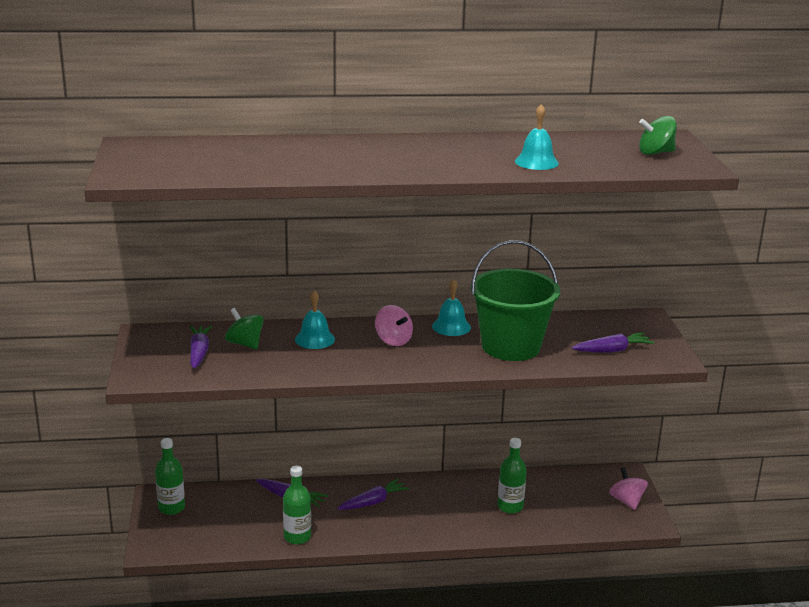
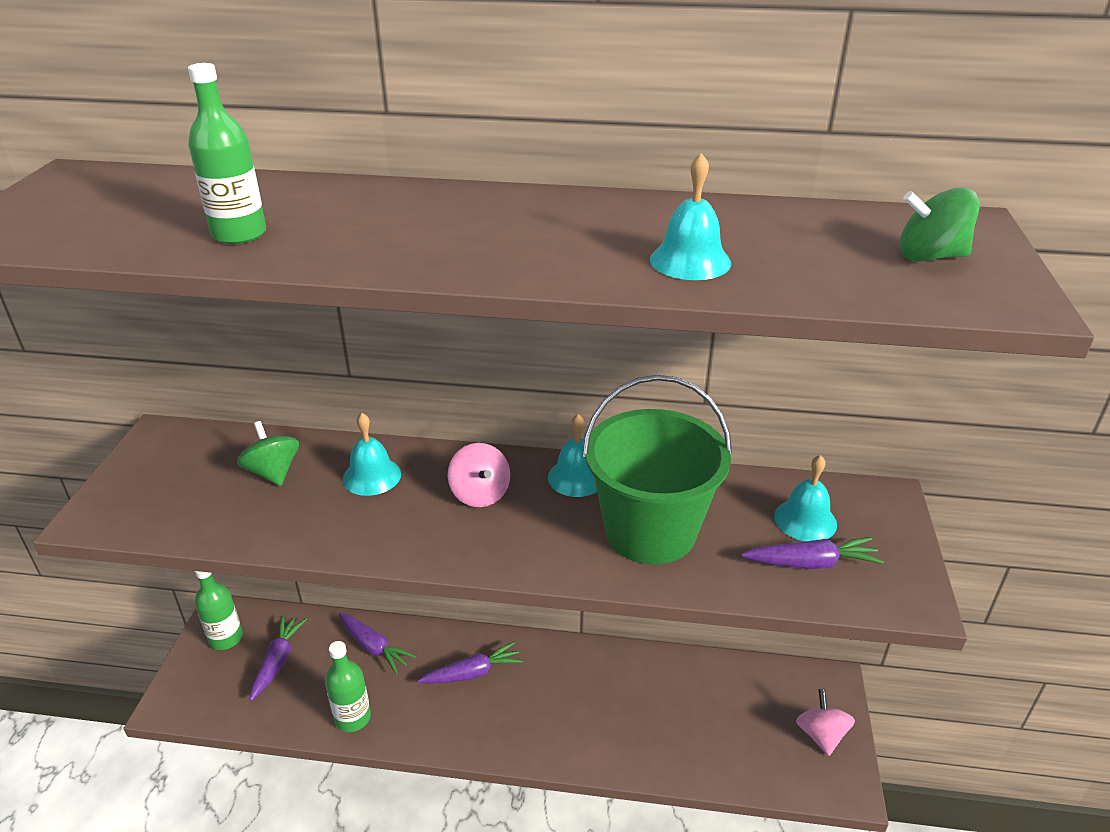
camera: 15 degrees right, 10 degrees up
(199, 352) = (204, 480): purple carrot -> purple carrot (278, 661)
(510, 506) = (651, 715): green bottle -> green bottle (239, 234)
(602, 332) = (805, 520): none -> turquoise bell

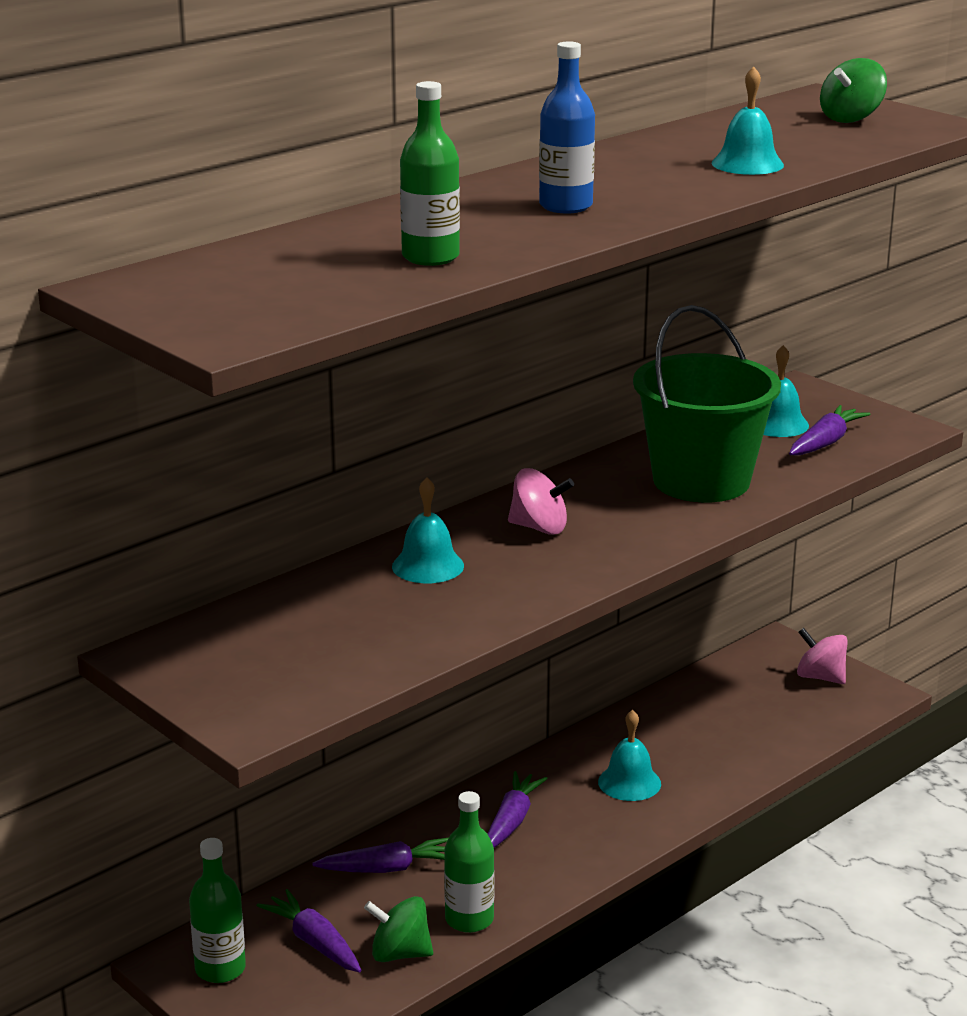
camera: 50 degrees left, 10 degrees down
(273, 472) = (336, 610): green spinning top -> green spinning top (400, 953)
(442, 235) = (565, 206): none -> blue bottle
(576, 477) = (584, 482): turquoise bell -> turquoise bell (629, 782)

